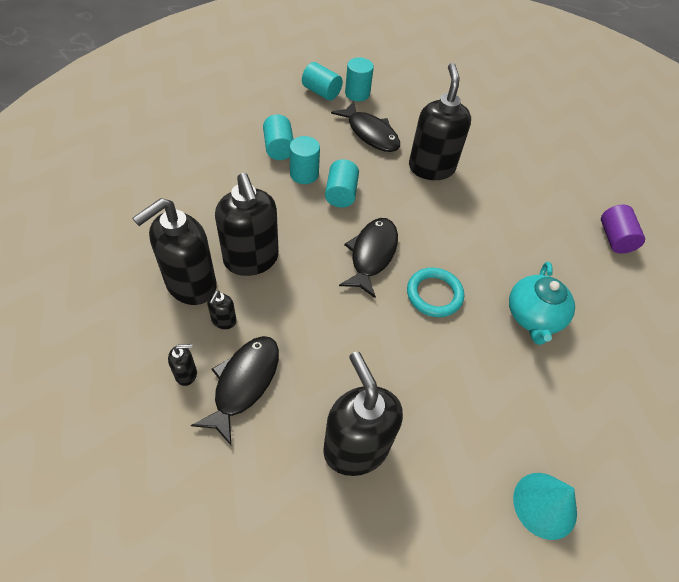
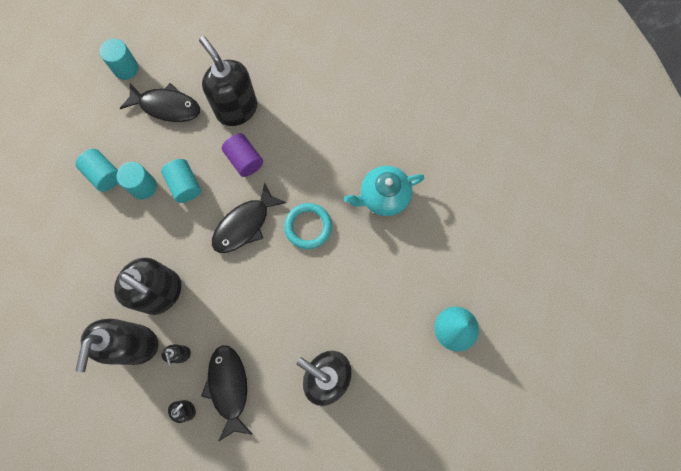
camera: 30 degrees left, 20 degrees up
(321, 92) = (94, 88): turquoise cylinder -> none
(372, 254) = (244, 224): black fish -> black fish turned 120 degrees counterclockwise
(533, 317) = (383, 196): turquoise teapot -> turquoise teapot turned 90 degrees clockwise
(615, 238) = (405, 84): purple cylinder -> purple cylinder (244, 160)

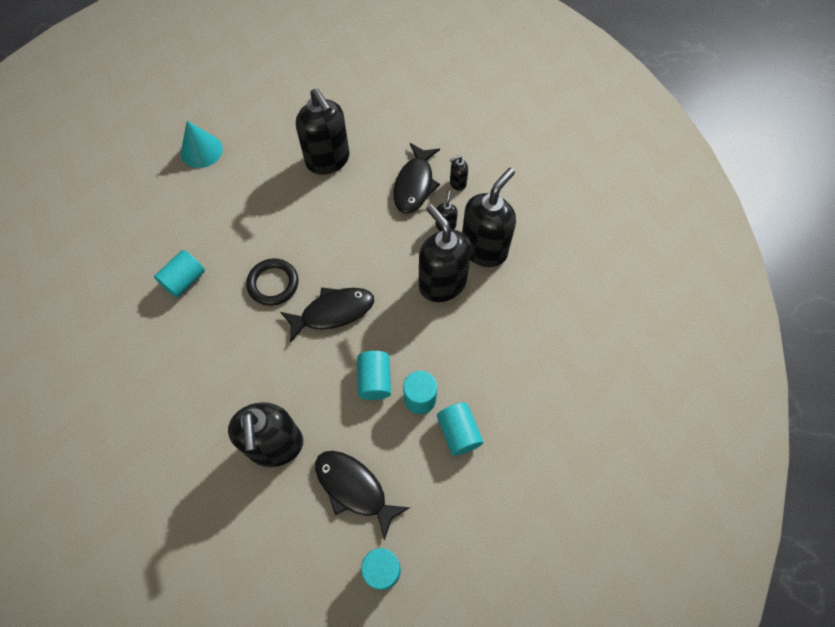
camera: 155 degrees left, 10 degrees down
(244, 160) = (298, 380): purple cylinder -> none
(308, 227) = (273, 283): turquoise ring -> black ring
(383, 196) = (184, 280): turquoise teapot -> turquoise cylinder

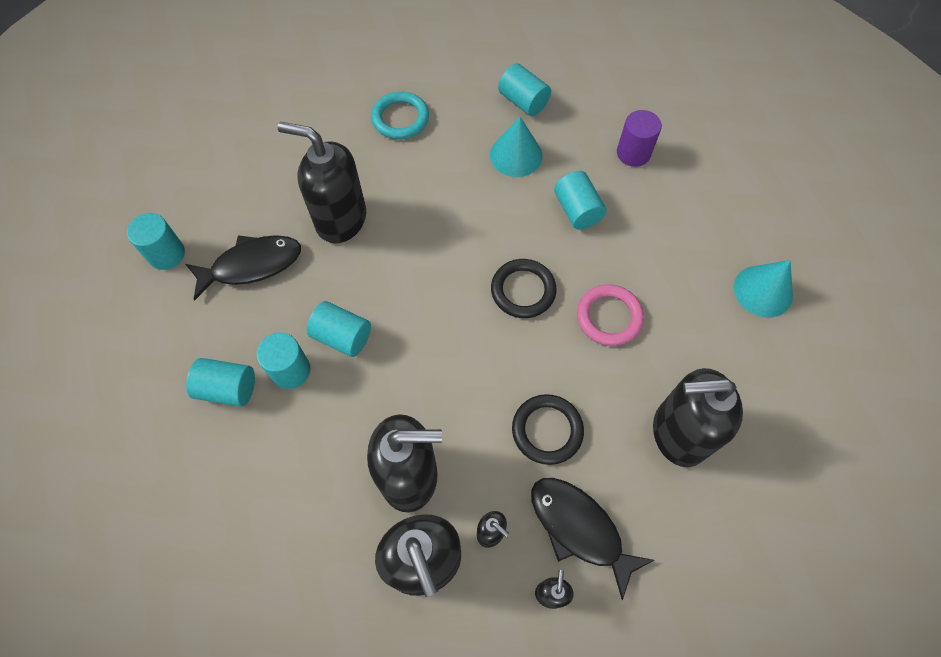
camera: 120 degrees right, 0 degrees up
(83, 370) = (523, 101): none -> turquoise cylinder
(110, 266) = (633, 153): none -> purple cylinder
(144, 462) = (400, 118): none -> turquoise ring
(147, 347) = (516, 155): none -> turquoise cone
(267, 225) = (609, 317): none -> pink ring
(333, 312) = (449, 334): black fish -> none
(367, 225) = (547, 430): none -> black ring

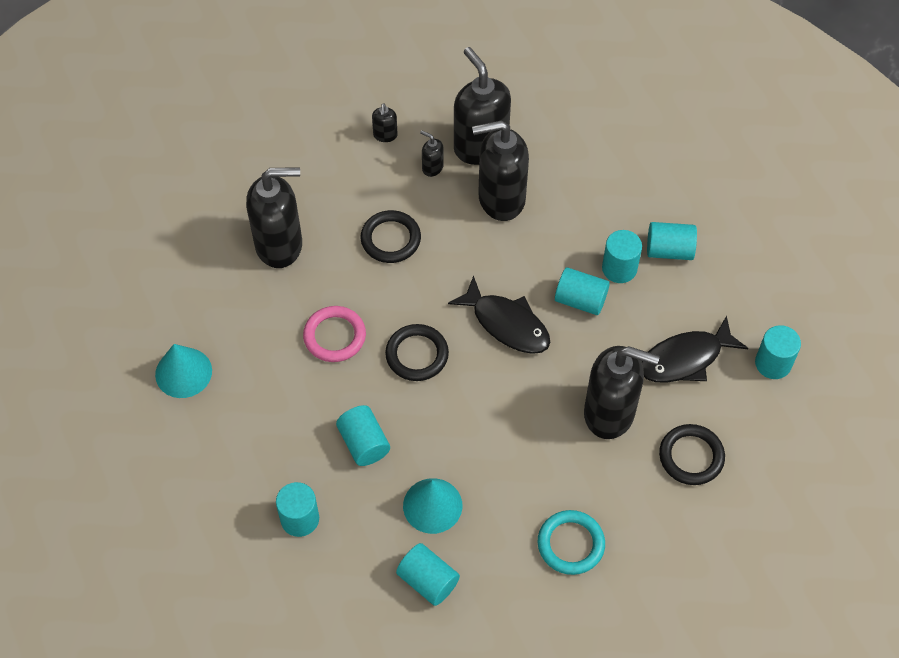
camera: 175 degrees right, 5 degrees down
(276, 177) = (691, 456): none -> black ring
(579, 528) = (364, 175): black fish -> black fish (506, 324)
(633, 153) = (300, 519): purple cylinder -> turquoise cylinder

